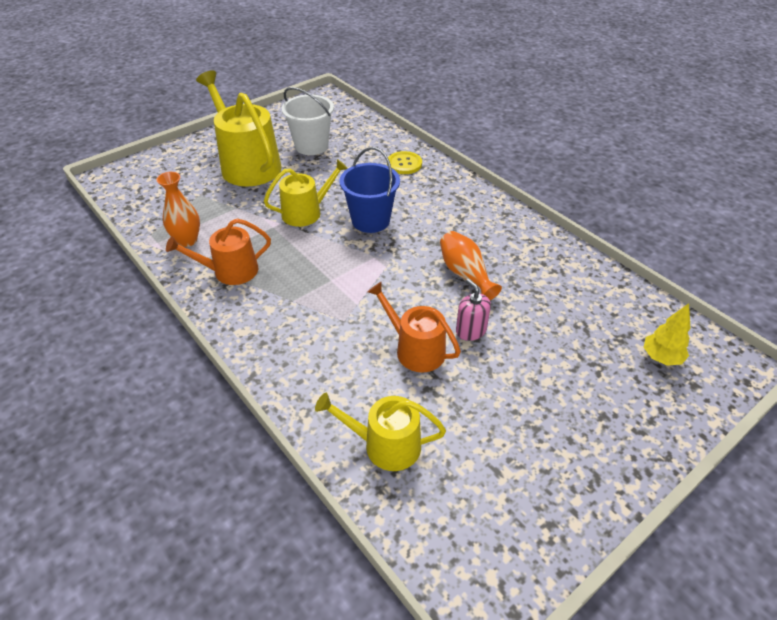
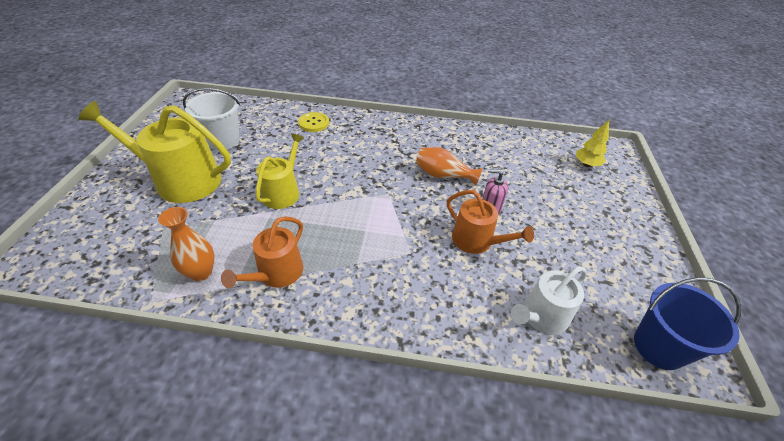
camera: 45 degrees left, 0 degrees up
(370, 220) = (339, 173): blue bucket -> blue bucket (658, 347)
(385, 445) = (541, 317): yellow watering can -> white watering can
(415, 349) = (477, 241): orange watering can -> orange watering can turned 135 degrees counterclockwise

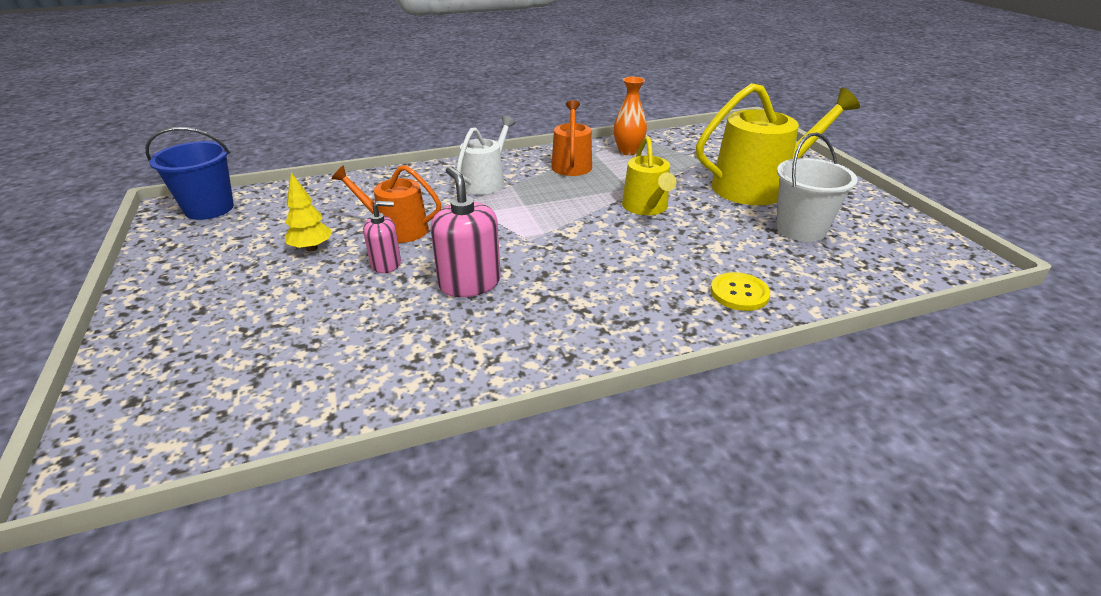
camera: 155 degrees right, 10 degrees down
(443, 175) = (469, 283): orange vase -> pink soap dispenser
(541, 317) = (322, 198): white watering can -> white watering can (486, 182)
(586, 164) = (195, 391): yellow tree -> yellow tree (312, 248)

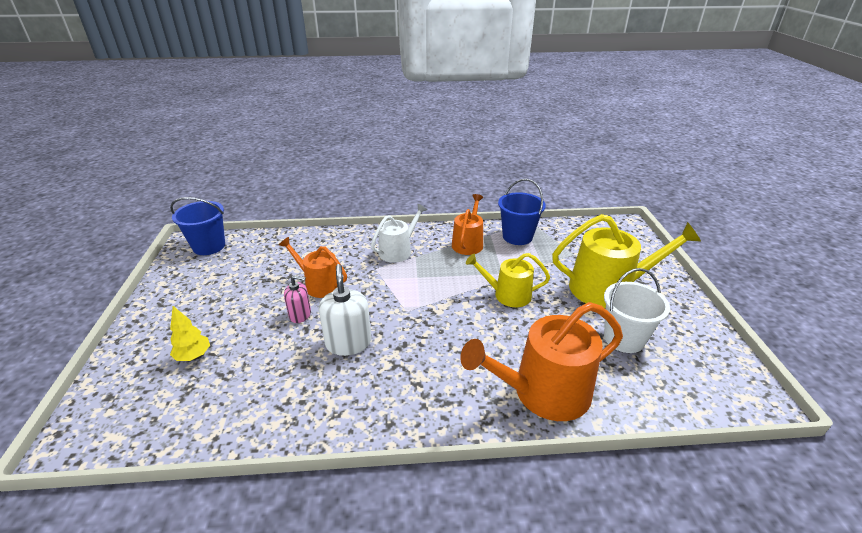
camera: 15 degrees right, 0 degrees up
(312, 248) = (258, 292): yellow tree -> yellow tree (194, 356)
(469, 283) = (348, 343): pink soap dispenser -> white soap dispenser
(628, 151) = (517, 236): orange vase -> blue bucket
(646, 207) = (507, 295): yellow watering can -> yellow watering can turned 90 degrees clockwise
(739, 293) = (543, 392): yellow button -> orange watering can

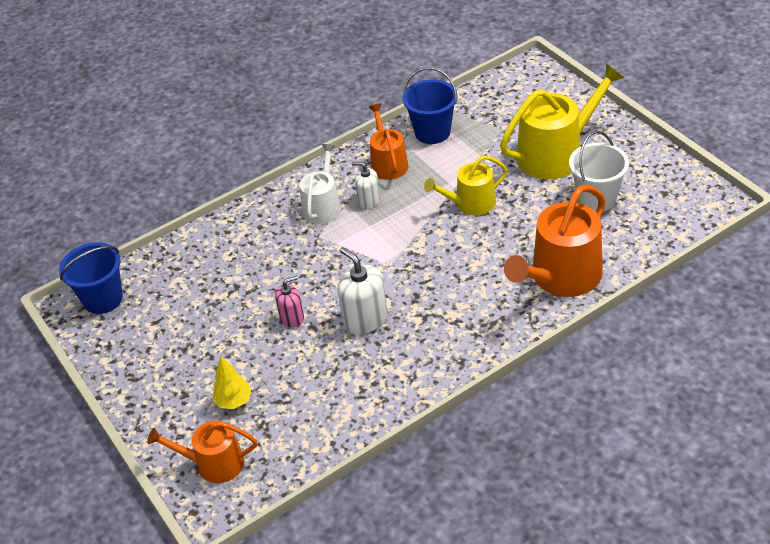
camera: 25 degrees left, 10 degrees up
(319, 284) = (278, 280): orange watering can -> orange watering can (213, 463)
(432, 260) = (368, 200): none -> white soap dispenser

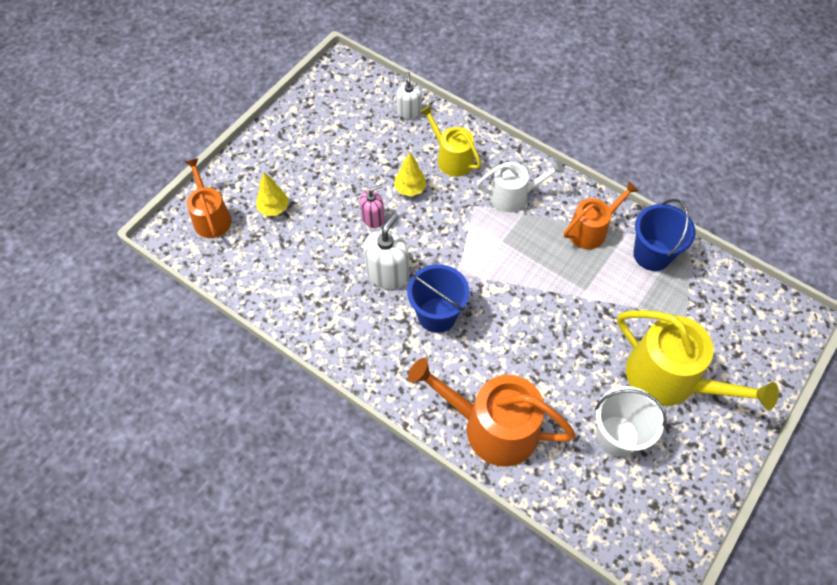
camera: 65 degrees right, 15 degrees up
(103, 299) = (354, 82): blue bucket -> blue bucket (437, 315)
(272, 280) = (410, 189): none -> yellow tree
(292, 317) = (373, 218): pink soap dispenser -> pink soap dispenser turned 75 degrees counterclockwise
(368, 200) = (534, 230): white soap dispenser -> white soap dispenser (409, 111)
(470, 203) = (563, 317): yellow watering can -> yellow watering can (451, 158)

